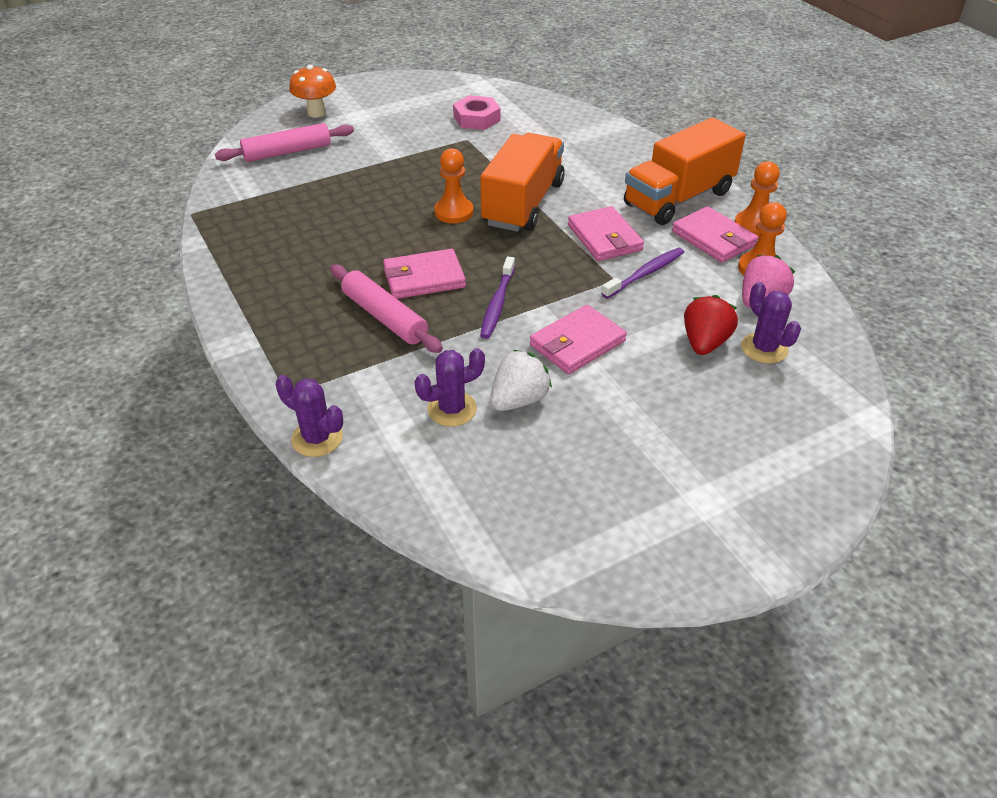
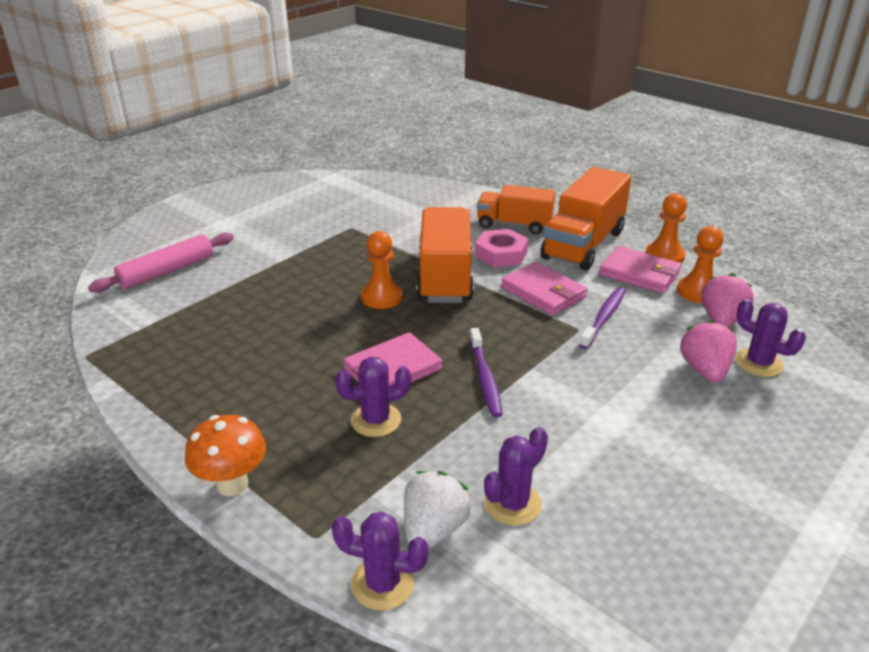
camera: 20 degrees left, 10 degrees down
(316, 113) = (178, 228): orange mushroom -> orange mushroom (232, 484)
(385, 317) = (376, 420): pink rolling pin -> purple cactus
(476, 118) = (348, 207): pink nut -> pink nut (501, 254)
(519, 400) = (574, 474): white strawberry -> white strawberry (433, 530)
(577, 343) = (590, 399): pink wallet -> none
(623, 165) = (514, 225): none -> orange truck
(704, 343) = (704, 370): red strawberry -> pink strawberry

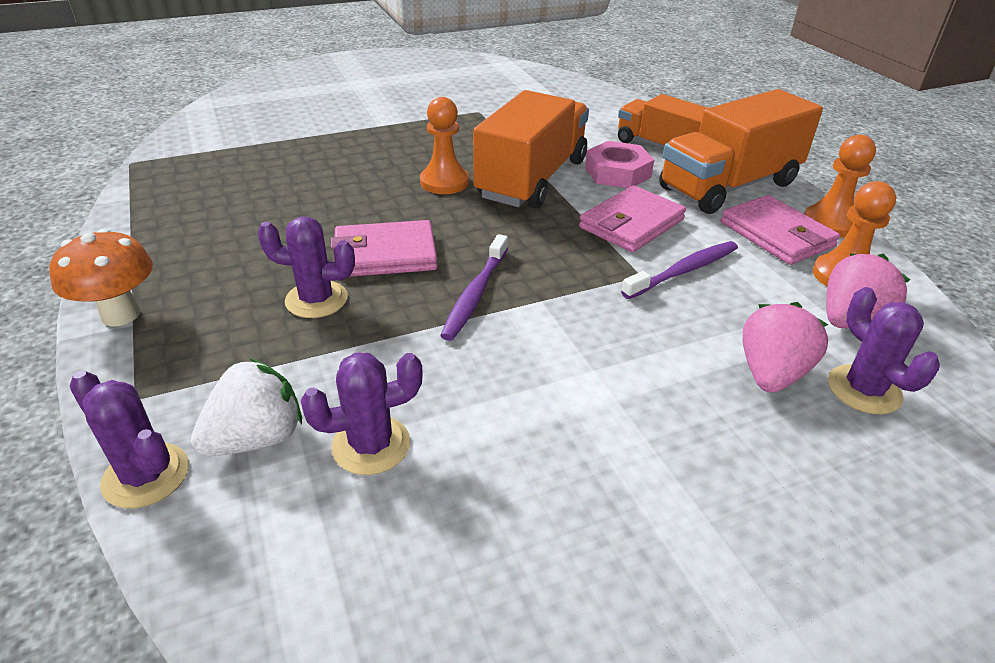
camera: 25 degrees right, 5 degrees up
(167, 271) = (270, 110): pink rolling pin -> none
(543, 292) = (631, 223): pink wallet -> pink wallet turned 60 degrees clockwise

